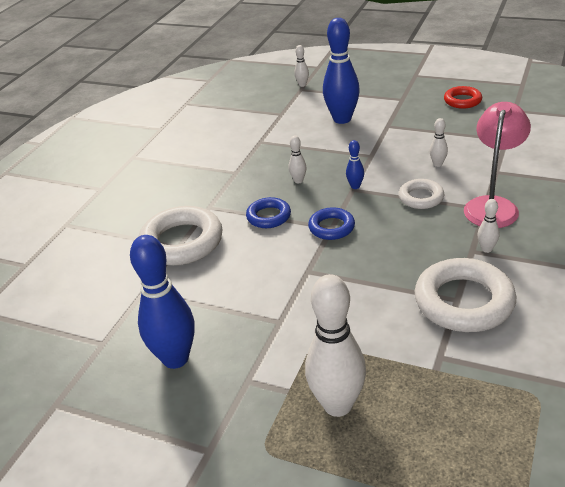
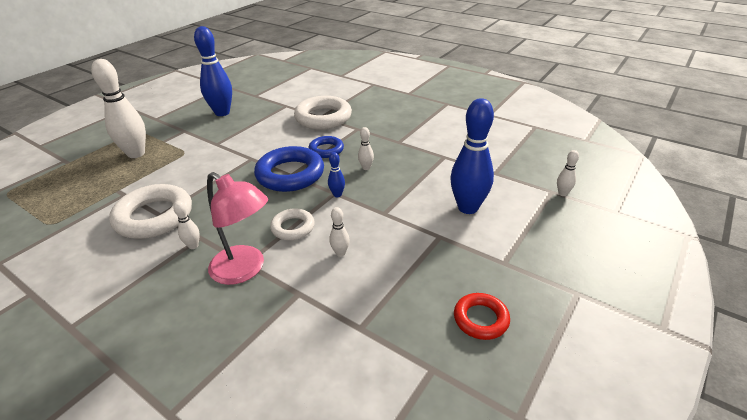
camera: 100 degrees right, 0 degrees up
(331, 227) = (290, 174): blue ring -> blue ring, size x1.82

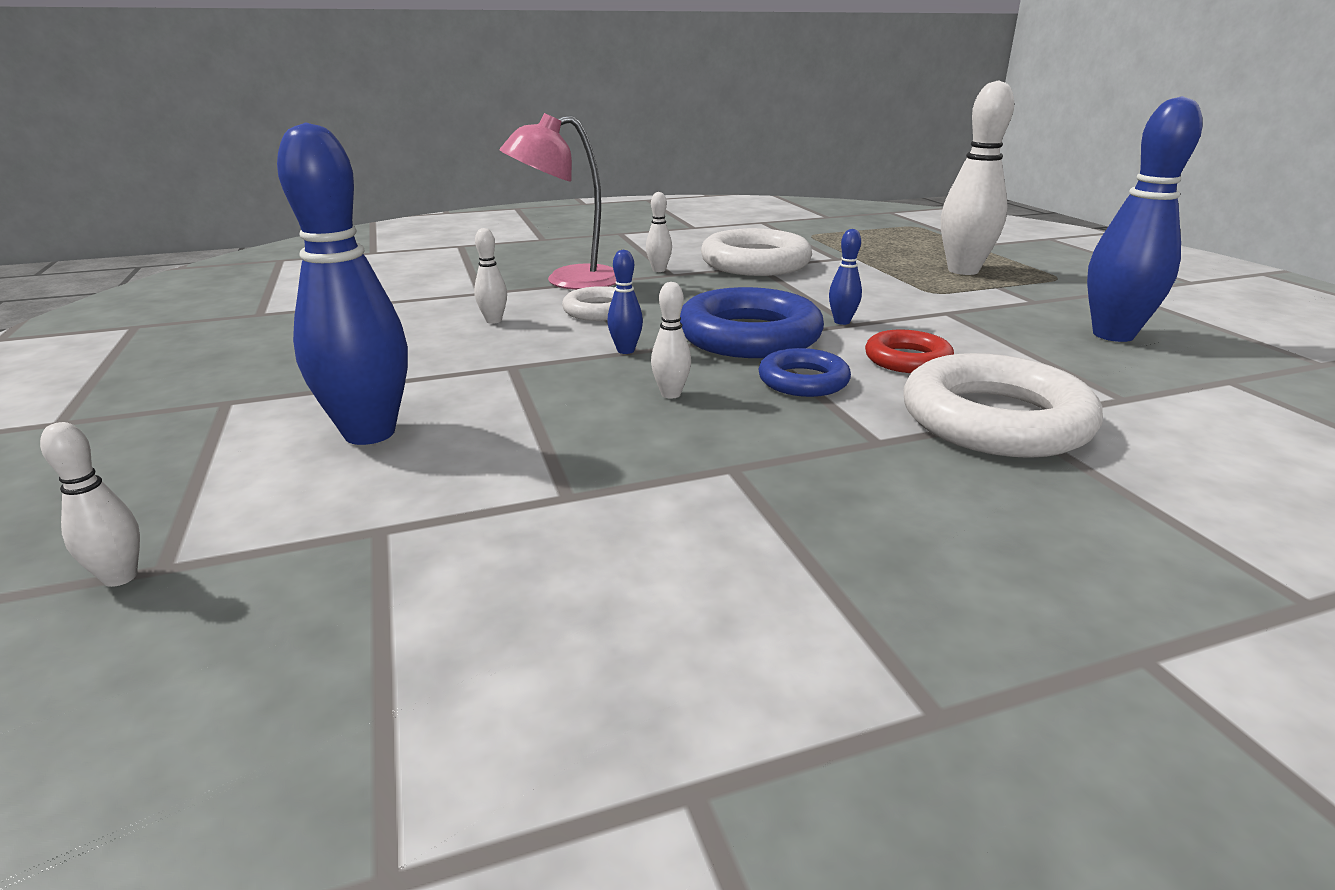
camera: 125 degrees right, 10 degrees down
(251, 161) = (842, 322): none -> blue bowling pin
(480, 319) = (225, 350): red ring -> red ring (907, 360)

